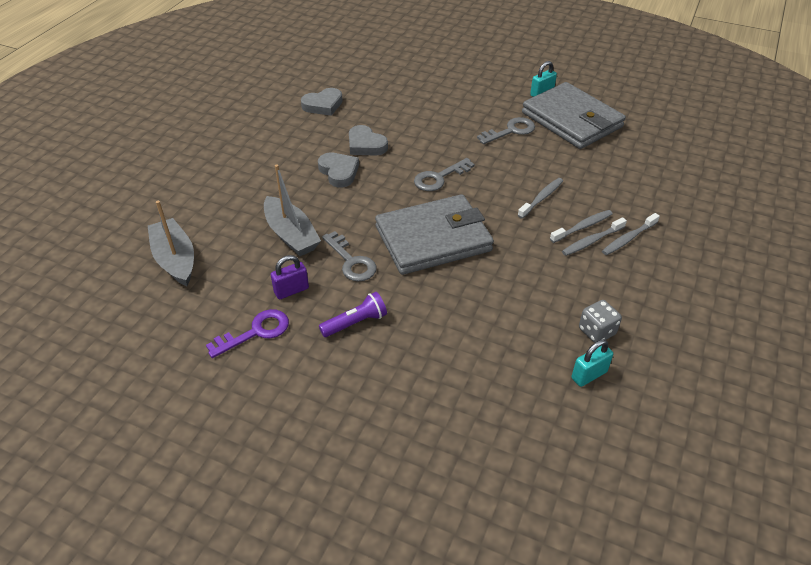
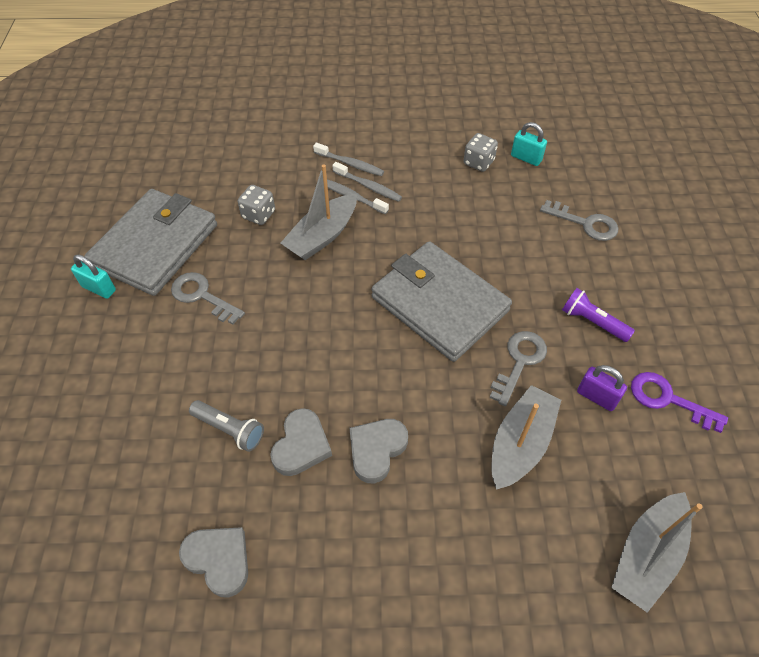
camera: 115 degrees left, 10 degrees up
(397, 122) = (229, 429): none -> grey flashlight
(439, 178) = (332, 335): grey key -> grey key (585, 223)
(541, 198) = (322, 236): grey toothbrush -> grey boat
(583, 171) = (258, 214): none -> grey dice

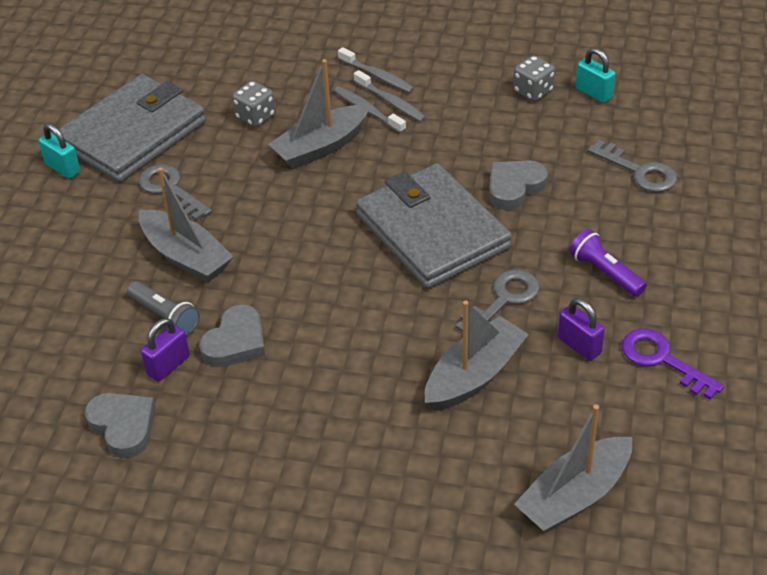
camera: 15 degrees right, 10 degrees down
(233, 362) = (186, 256): none -> grey boat
(245, 482) = (168, 365): none -> purple padlock
(376, 450) = (314, 358): grey heart -> grey heart (514, 187)

